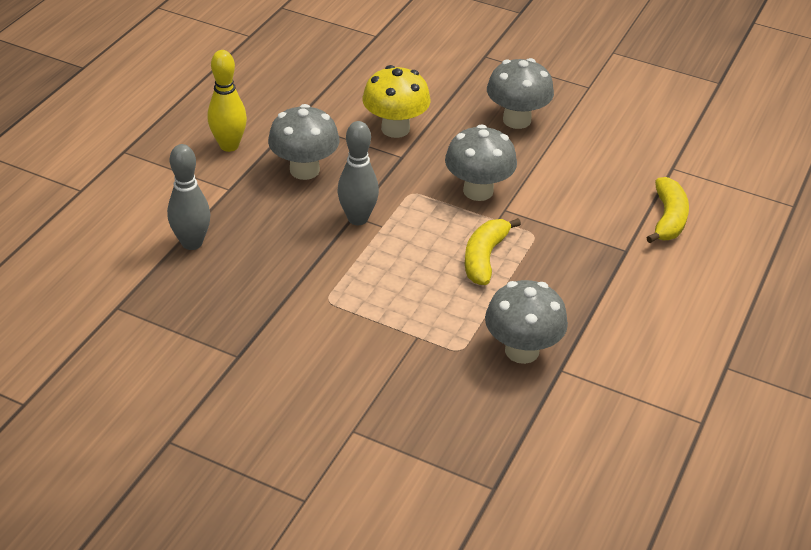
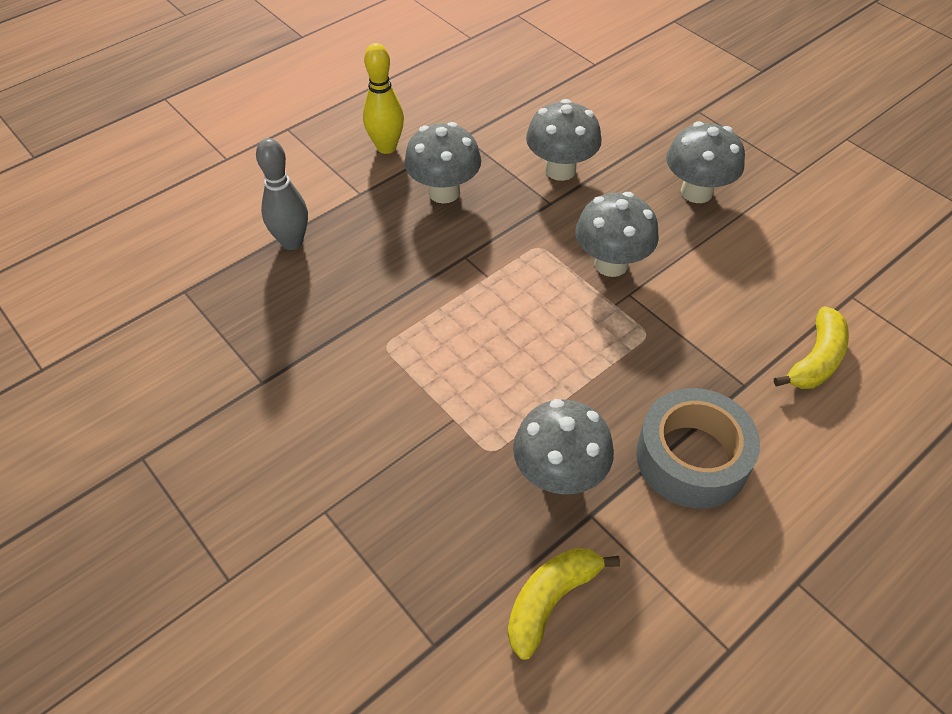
camera: 25 degrees right, 10 degrees up
(357, 219) = (467, 261): grey bowling pin -> none
(395, 129) = (560, 170): yellow mushroom -> grey mushroom
(484, 258) = (576, 346): yellow banana -> yellow banana (550, 600)
(613, 310) = (692, 458): none -> grey tape

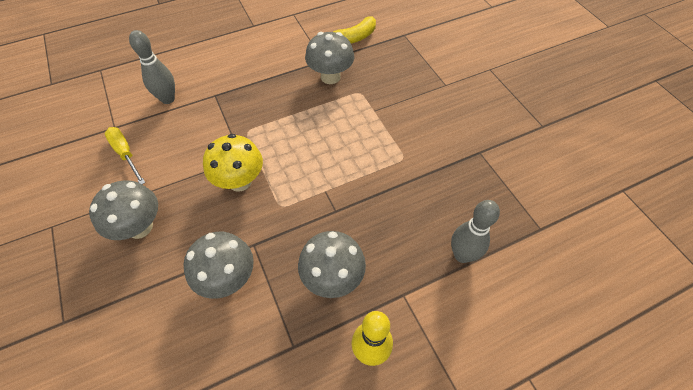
camera: 165 degrees left, 5 degrees up
(611, 264) = (240, 181): grey mushroom -> yellow mushroom
(692, 458) = (264, 71): grey tape -> none
(795, 264) = (126, 154): none -> yellow screwdriver
(816, 359) = (168, 99): yellow banana -> grey bowling pin

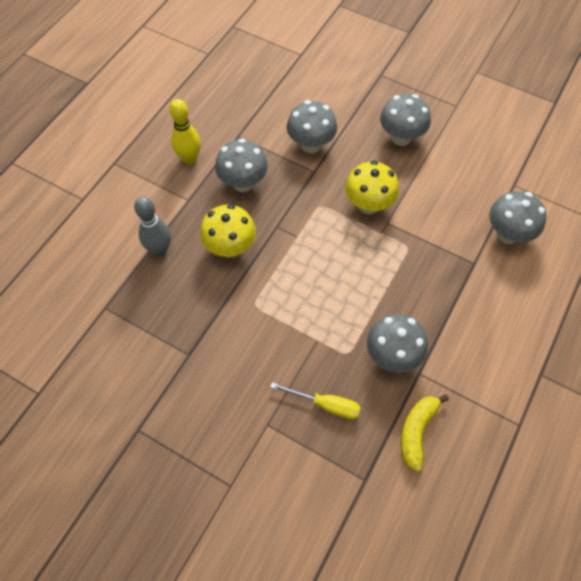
camera: 145 degrees right, 5 degrees up
(126, 154) = (476, 172): yellow screwdriver -> yellow screwdriver (325, 405)
(168, 99) = (507, 234): grey bowling pin -> grey mushroom
(392, 216) = (230, 247): none -> yellow mushroom

